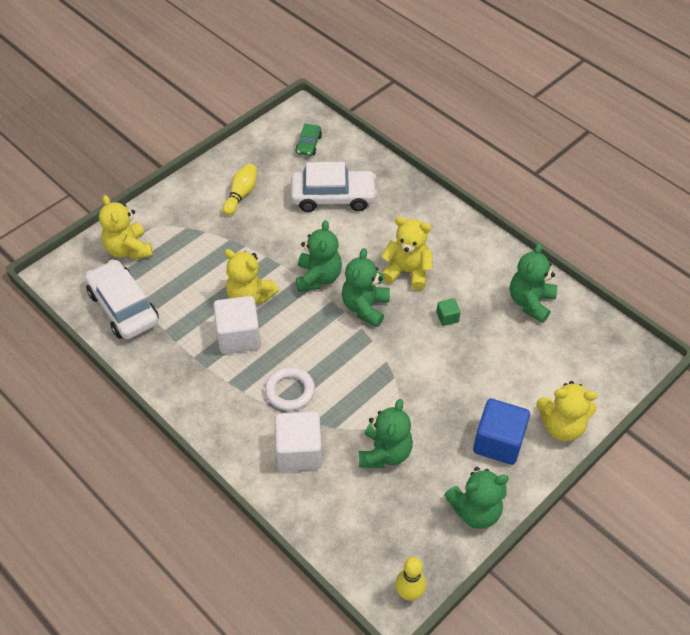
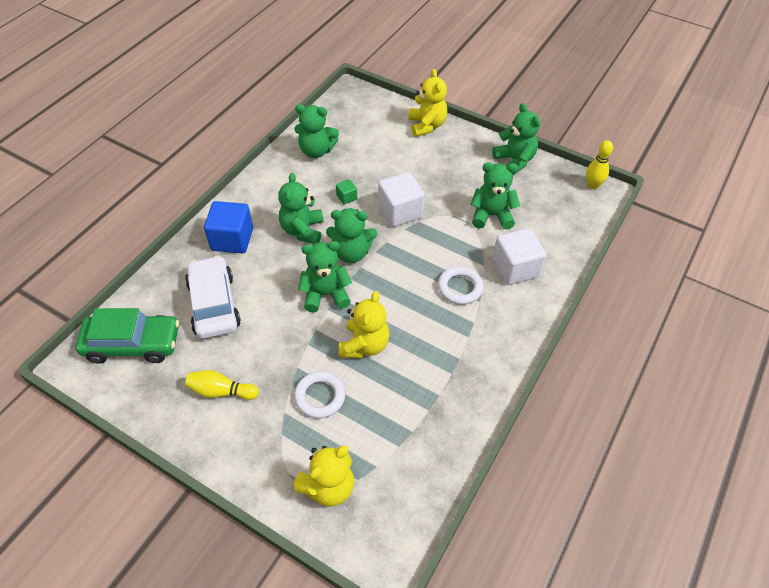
camera: 105 degrees left, 0 degrees up
(123, 307) = (412, 461): white car -> none
(209, 256) = (320, 396): none -> white ring
(239, 336) = (415, 341): white cube -> white cube (400, 212)
(308, 144) = (132, 344): green car -> green car, size x2.03
(407, 272) = (302, 230): yellow teddy bear -> green teddy bear
(498, 442) = (454, 155): blue cube -> blue cube (232, 239)

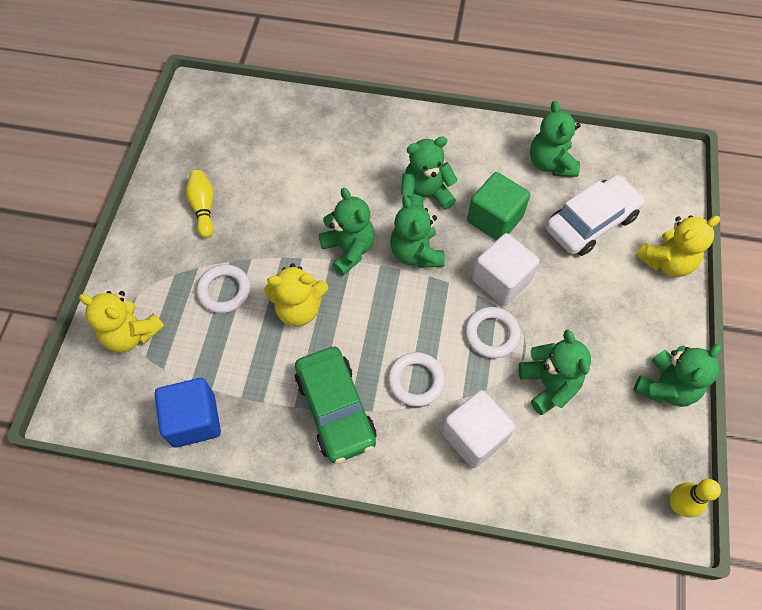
camera: 70 degrees right, 10 degrees up
(132, 344) = (229, 120): green car -> green car (335, 409)
(214, 304) = (297, 160): white car -> white car (591, 222)
(232, 239) = (383, 140): blue cube -> blue cube (194, 420)
(346, 197) = (494, 219): green cube -> green cube, size x2.15
(441, 232) = (491, 334): none -> white ring

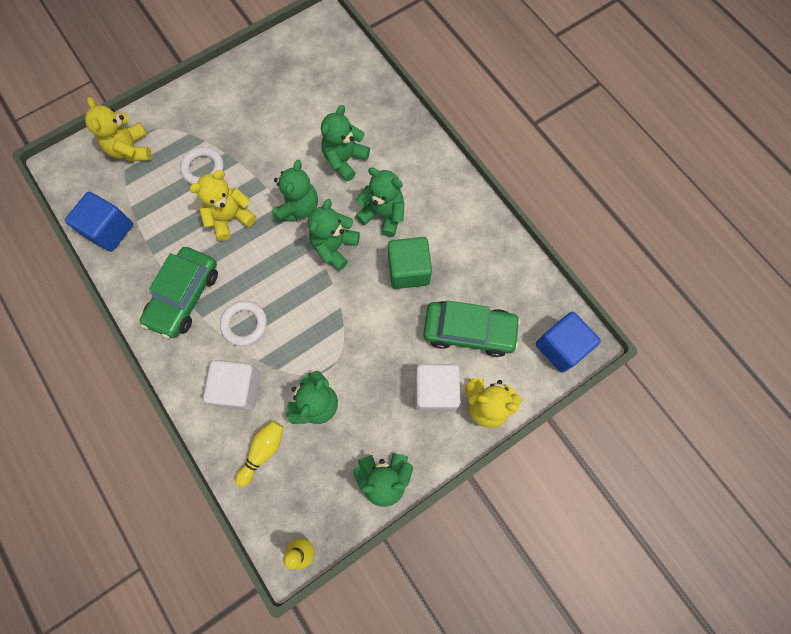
camera: 45 degrees right, 10 degrees up
(203, 208) = (247, 105): yellow bowling pin -> yellow bowling pin (263, 451)
(299, 309) = (230, 218): yellow teddy bear -> yellow teddy bear turned 105 degrees clockwise
(491, 334) = (319, 340): white ring -> none
(501, 280) = (365, 313): white cube -> white cube (435, 391)
(550, 163) = (492, 267): green teddy bear -> green teddy bear (344, 160)
(591, 222) = (469, 331): white car -> green car
(663, 175) = (561, 347): none -> blue cube

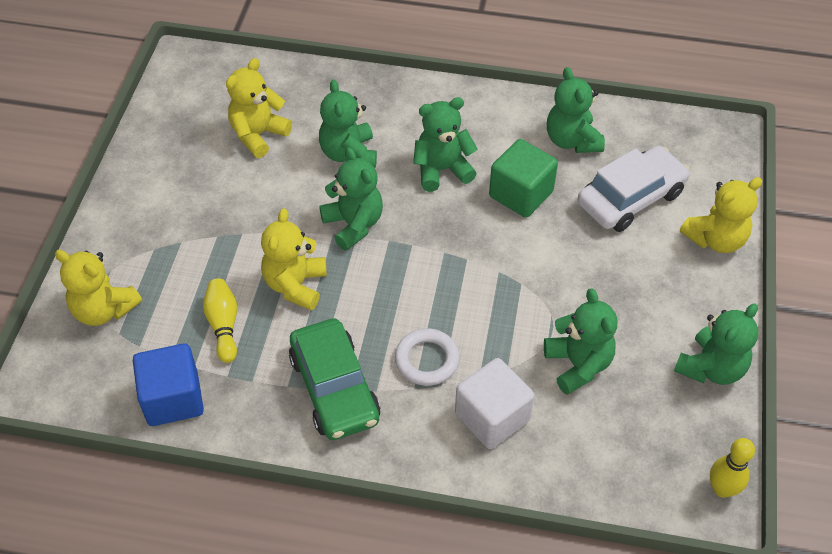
camera: 45 degrees left, 20 degrees down
(203, 168) = (210, 266): white ring -> none
(263, 451) = (583, 446): yellow bowling pin -> yellow bowling pin (223, 325)
(311, 105) = (258, 135): none -> yellow teddy bear
(334, 247) = (430, 229): green teddy bear -> green teddy bear (572, 140)
(435, 391) = (663, 265): white cube -> none
(469, 331) = (630, 198): green car -> white car
(561, 347) = (714, 150): blue cube -> none

